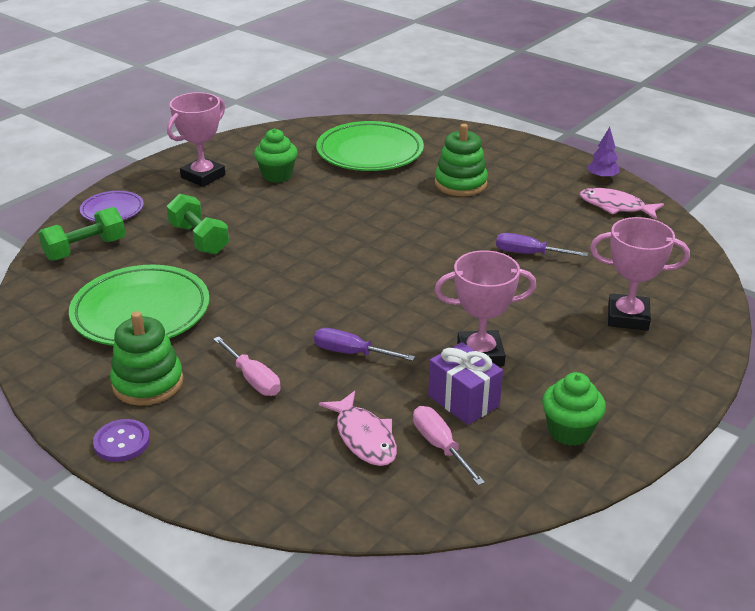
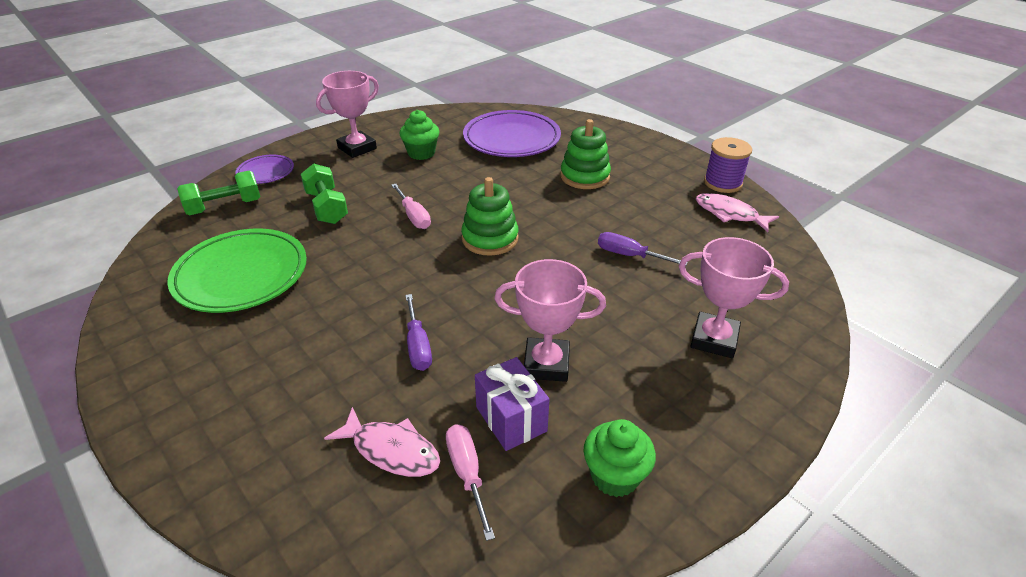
camera: 10 degrees right, 5 degrees up
(122, 442) = (152, 419): purple button -> none
(148, 383) = (210, 353): green stacking toy -> green stacking toy (490, 239)
(253, 379) = (310, 362): pink screwdriver -> pink screwdriver (413, 216)
(352, 353) = (418, 345): purple screwdriver -> purple screwdriver turned 135 degrees counterclockwise
(364, 437) = (391, 450): pink fish -> pink fish turned 45 degrees counterclockwise
(370, 152) = (511, 139): green plate -> purple plate
(602, 177) = (723, 183): purple tree -> purple spool

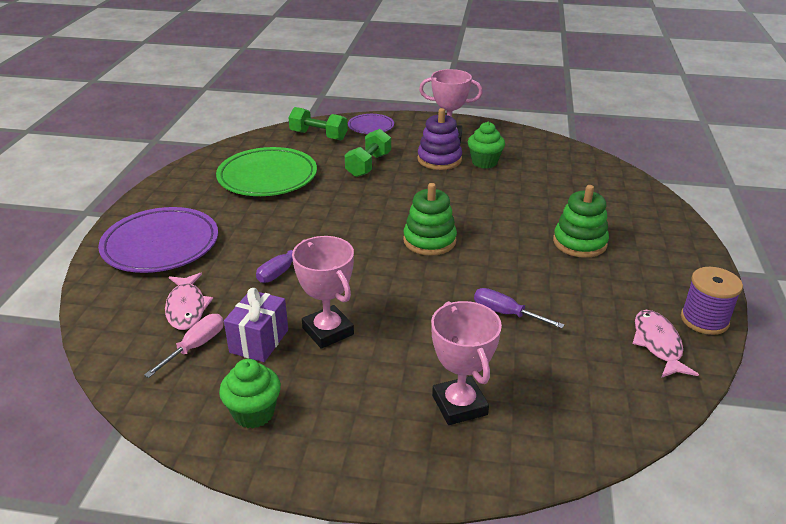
camera: 50 degrees right, 5 degrees down
(381, 169) = (439, 159): none -> purple stacking toy
(413, 216) = (408, 199): pink screwdriver -> none
(511, 139) = (571, 186): purple plate -> purple plate (161, 245)
(629, 255) = (506, 313): purple screwdriver -> purple screwdriver turned 45 degrees counterclockwise

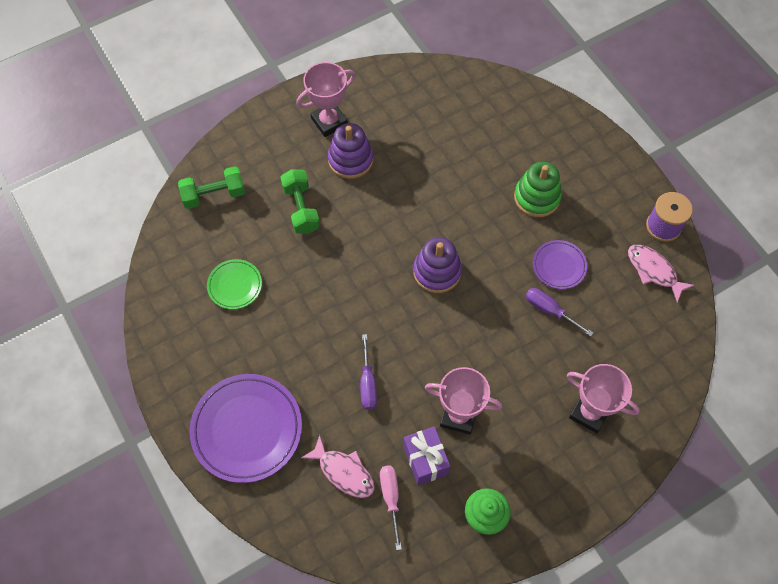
camera: 40 degrees left, 30 degrees up
(267, 177) = (235, 285): green plate -> green plate, size x0.53
(371, 127) = (246, 148): purple plate -> purple plate (559, 266)
(429, 241) = (437, 271): green stacking toy -> purple stacking toy
(484, 162) = (389, 138): green cupcake -> none
(506, 313) = (550, 311): purple screwdriver -> purple screwdriver turned 45 degrees clockwise

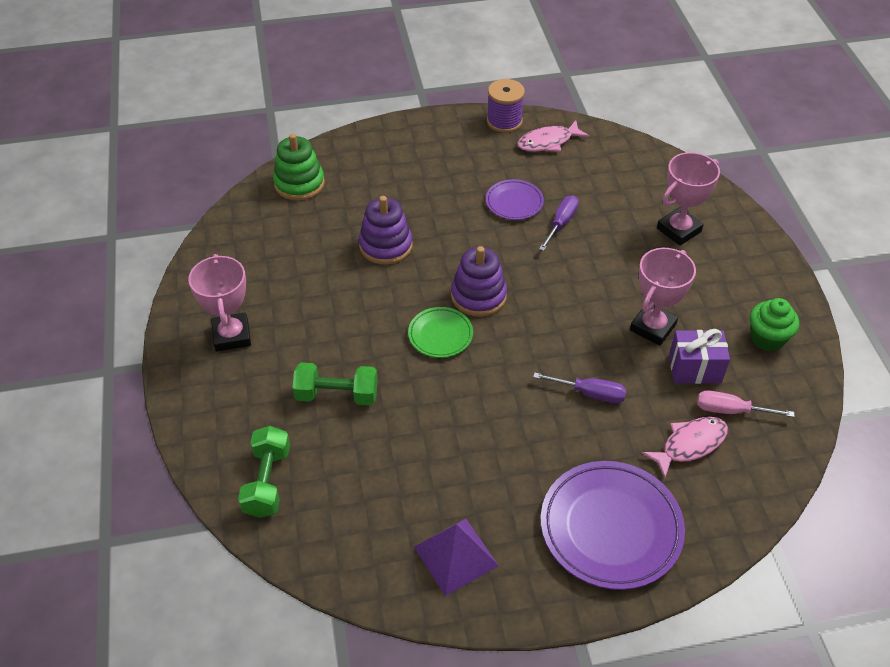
camera: 70 degrees left, 15 degrees down
(192, 331) = (456, 556): none -> purple pyramid
(235, 285) = (411, 491): green plate -> green plate (440, 335)
(350, 159) = (296, 330): purple stacking toy -> purple stacking toy (386, 246)
(537, 197) = (429, 194): green stacking toy -> green stacking toy (299, 183)
(550, 311) = (561, 224): purple screwdriver -> purple screwdriver turned 150 degrees clockwise

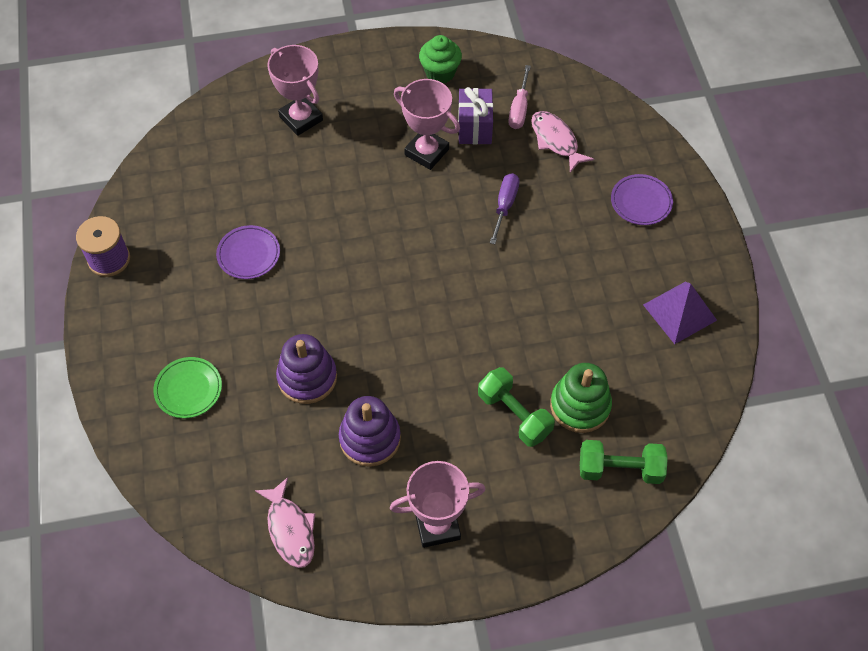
camera: 90 degrees left, 10 degrees up
(299, 183) = (194, 477): green stacking toy -> green stacking toy (580, 406)
(337, 395) = (514, 414): green dumbbell -> green dumbbell turned 45 degrees counterclockwise
(440, 335) = (436, 324): green plate -> green plate (188, 389)
(478, 296) = (384, 290): purple stacking toy -> purple stacking toy (370, 438)
(548, 142) = (152, 218): pink fish -> pink fish (290, 529)
(561, 224) = (285, 214): purple screwdriver -> none
(610, 528) = (641, 202): purple plate -> purple plate, size x0.53

